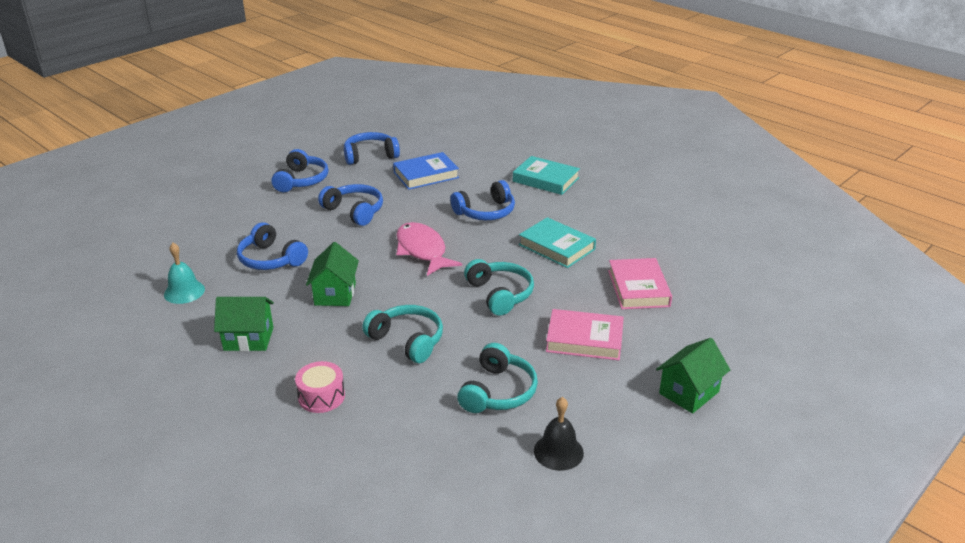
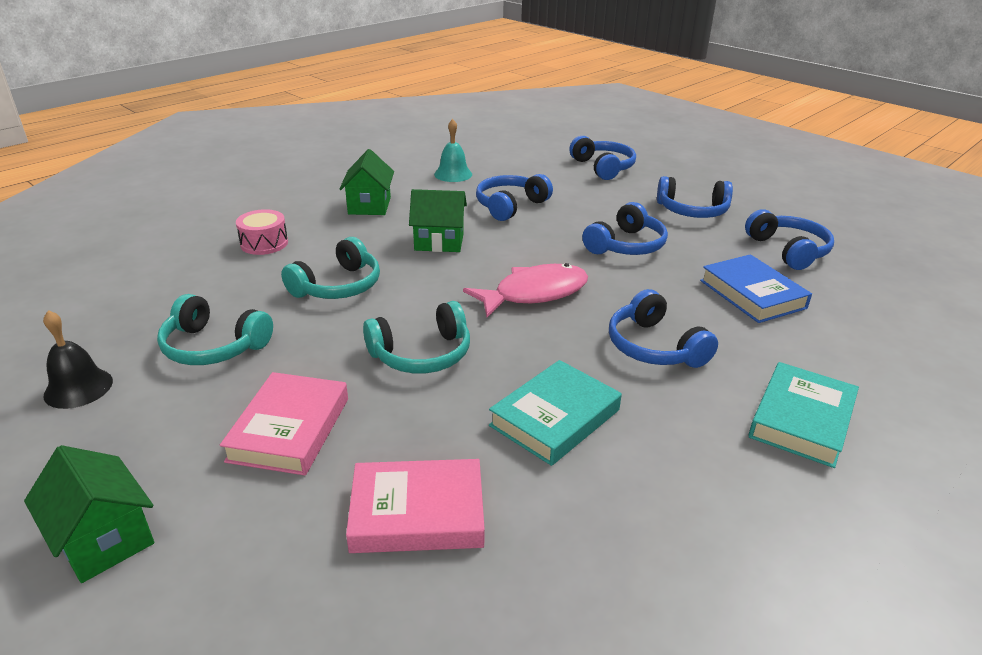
camera: 90 degrees right, 0 degrees up
(200, 211) = (603, 167): none -> blue headphones

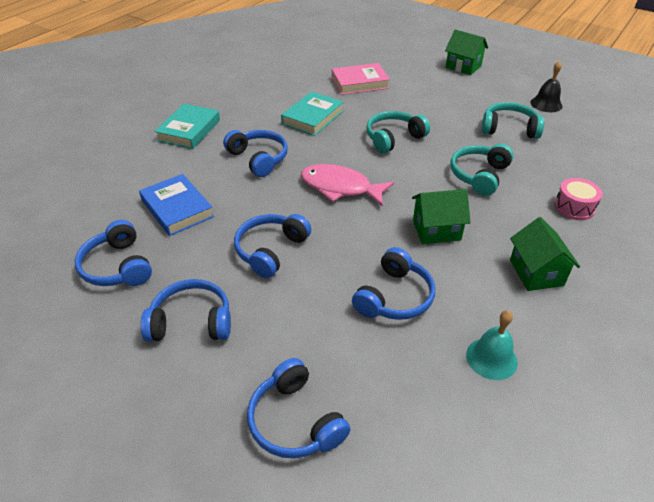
camera: 170 degrees right, 10 degrees up
(289, 429) = (432, 100): pink book -> none
(534, 293) = (340, 187): pink fish -> pink fish turned 60 degrees clockwise

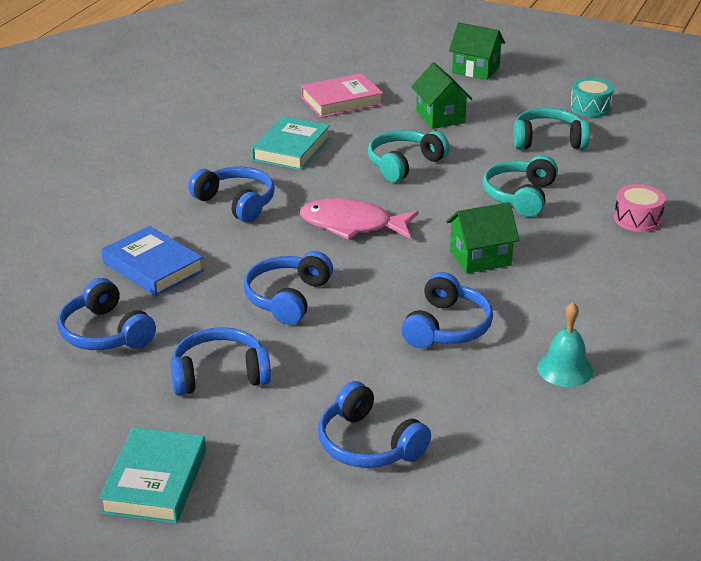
camera: 10 degrees left, 10 degrees down
(189, 130) = (129, 178): turquoise book -> turquoise book (155, 481)
(536, 272) = (602, 288): green house -> green house (440, 117)
(546, 104) = (590, 107): black bell -> turquoise drum

